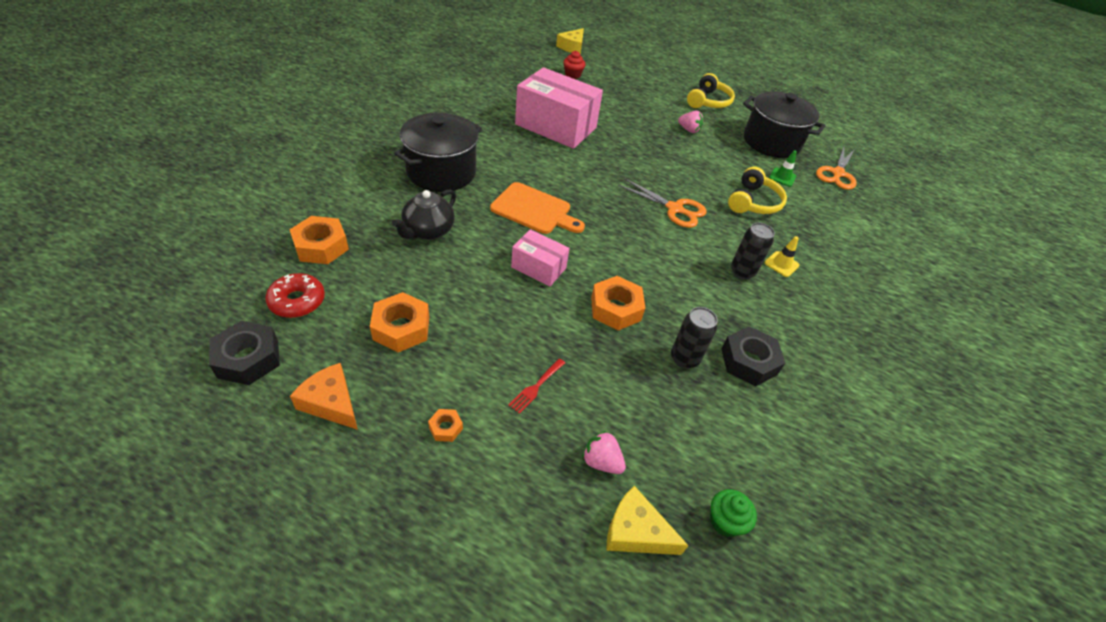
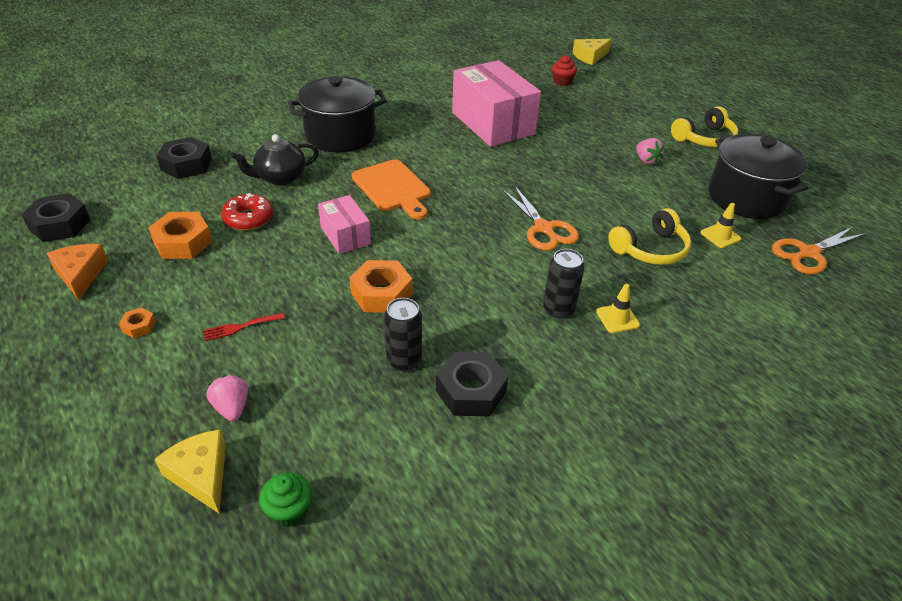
camera: 35 degrees right, 5 degrees down
(297, 301) = (130, 197): red donut -> red donut (248, 218)
(321, 246) = (186, 165): orange nut -> black nut
(782, 177) = (720, 236): green traffic cone -> yellow traffic cone

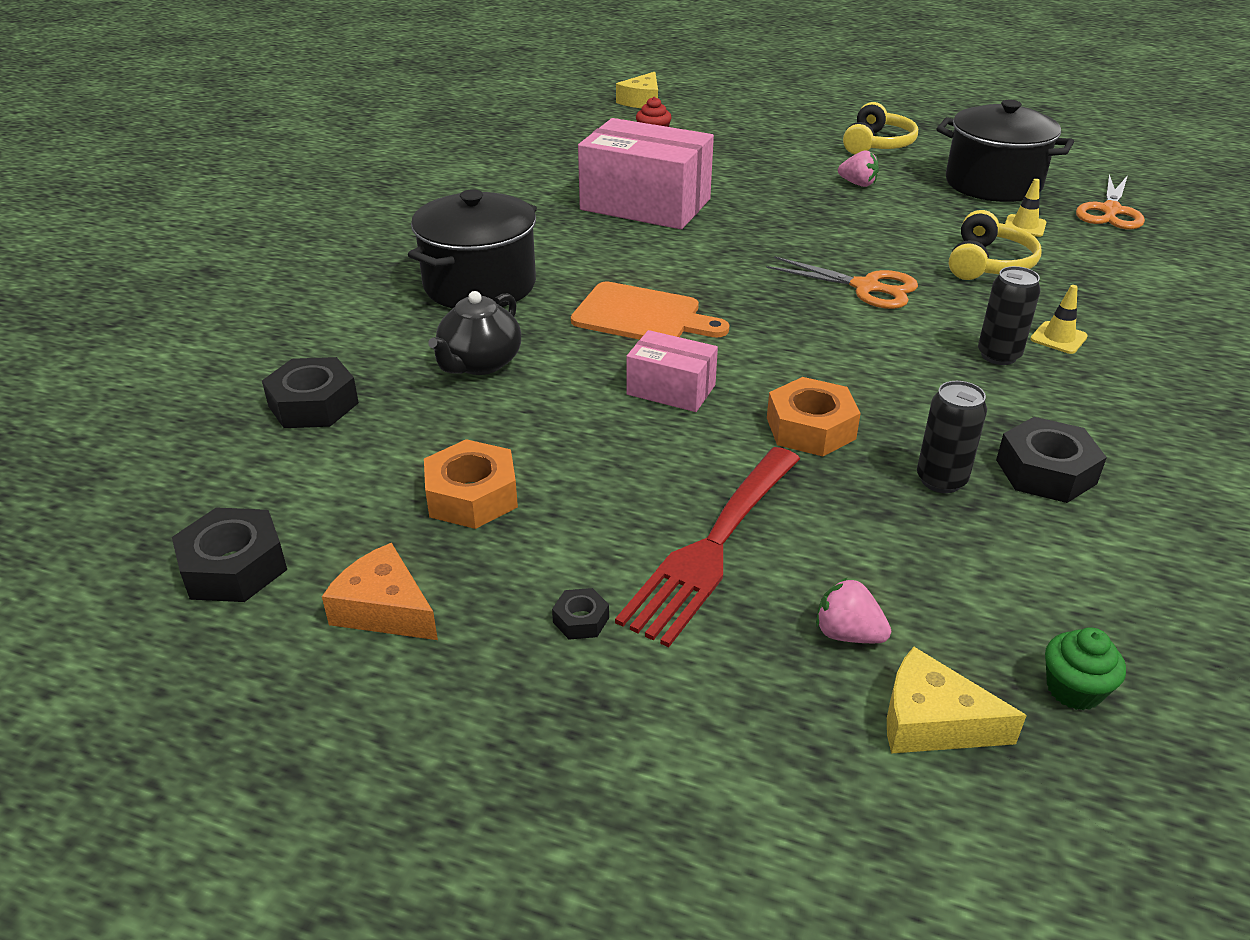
camera: 35 degrees left, 5 degrees down
(139, 326) = (581, 620): orange nut -> black nut
(240, 327) = (712, 547): red fork -> red fork, size x2.43
(248, 218) = (516, 427): red donut -> none

